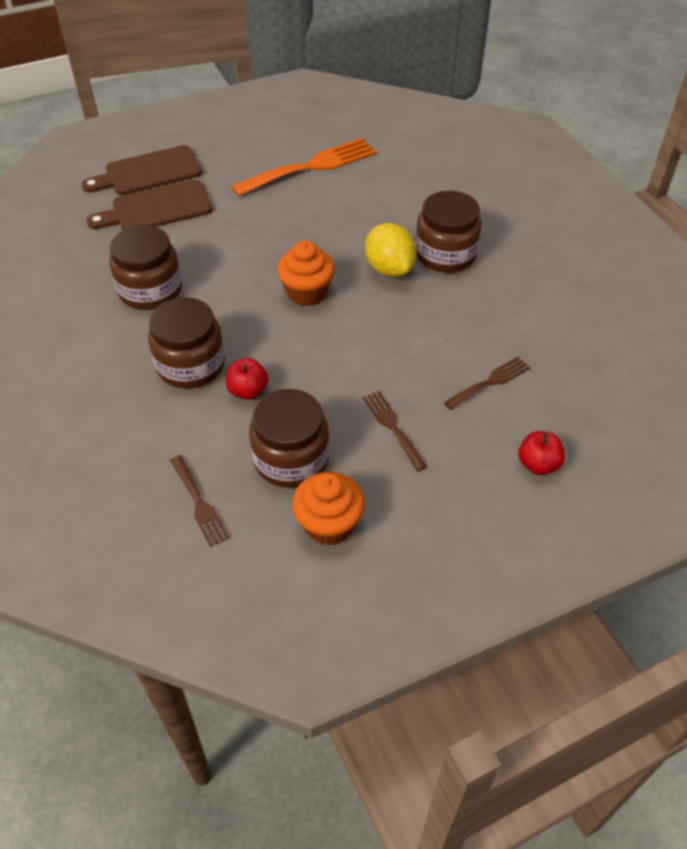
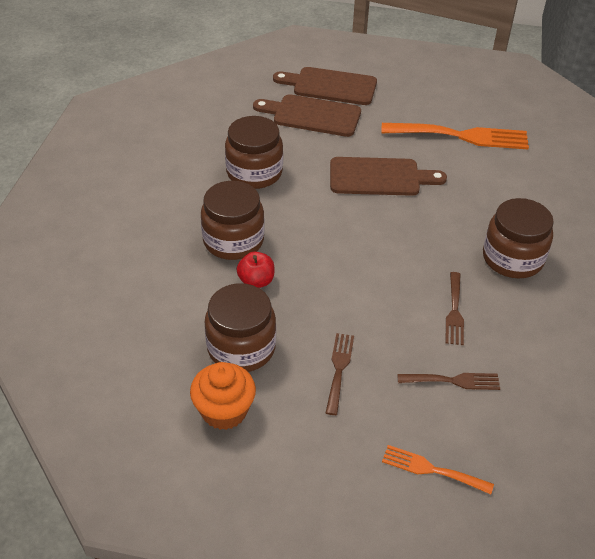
camera: 35 degrees right, 5 degrees down
(199, 503) = (151, 341): brown fork -> brown fork (454, 311)
(273, 238) = (379, 177): none -> brown cutting board
(306, 292) = (367, 231): orange cupcake -> none
(389, 269) = (452, 246): yellow lemon -> none
(538, 464) = (431, 469): red apple -> orange fork

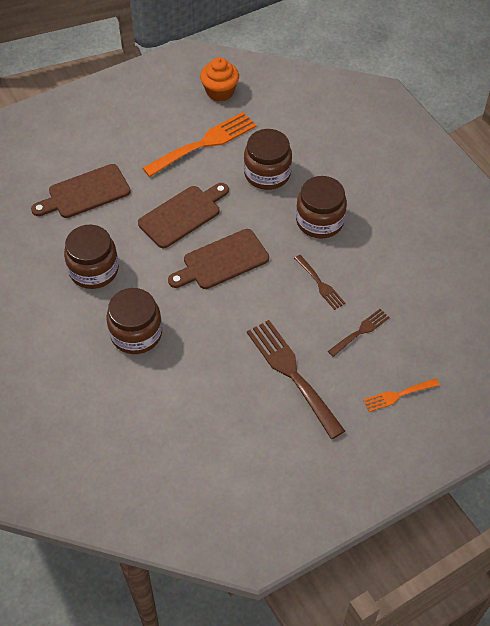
camera: 40 degrees left, 10 degrees up
(224, 411) = (254, 452): orange cupcake -> orange cupcake (220, 92)
(241, 348) = (221, 405): brown jar -> brown jar (267, 174)
(256, 281) = (182, 352): red apple -> none
(330, 86) = (72, 157): brown cutting board -> brown cutting board (221, 261)
(339, 369) = (292, 373): brown fork -> brown fork, size x1.90

